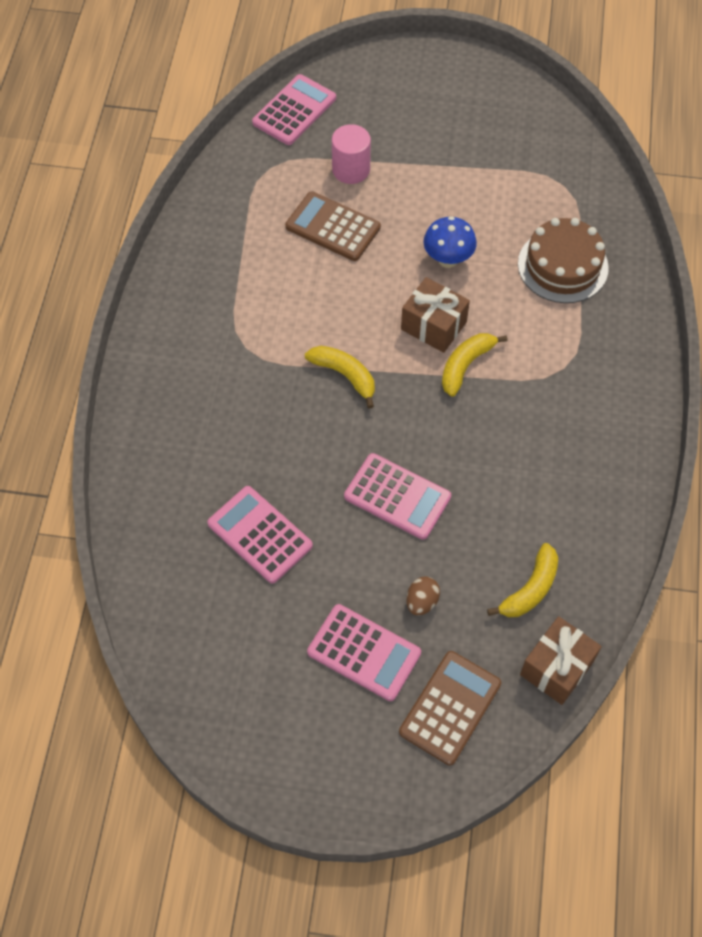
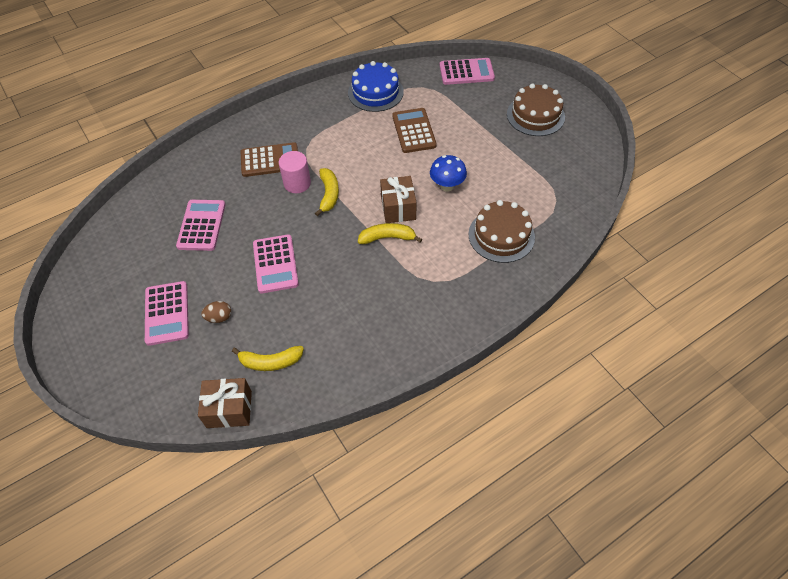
camera: 50 degrees right, 5 degrees down
(228, 216) = (375, 92): none -> blue cake
(351, 169) = (457, 114): pink cylinder -> pink cylinder (297, 183)
(430, 106) = (535, 115): none -> brown cake
(450, 708) = (163, 374): brown calculator -> brown calculator (270, 160)

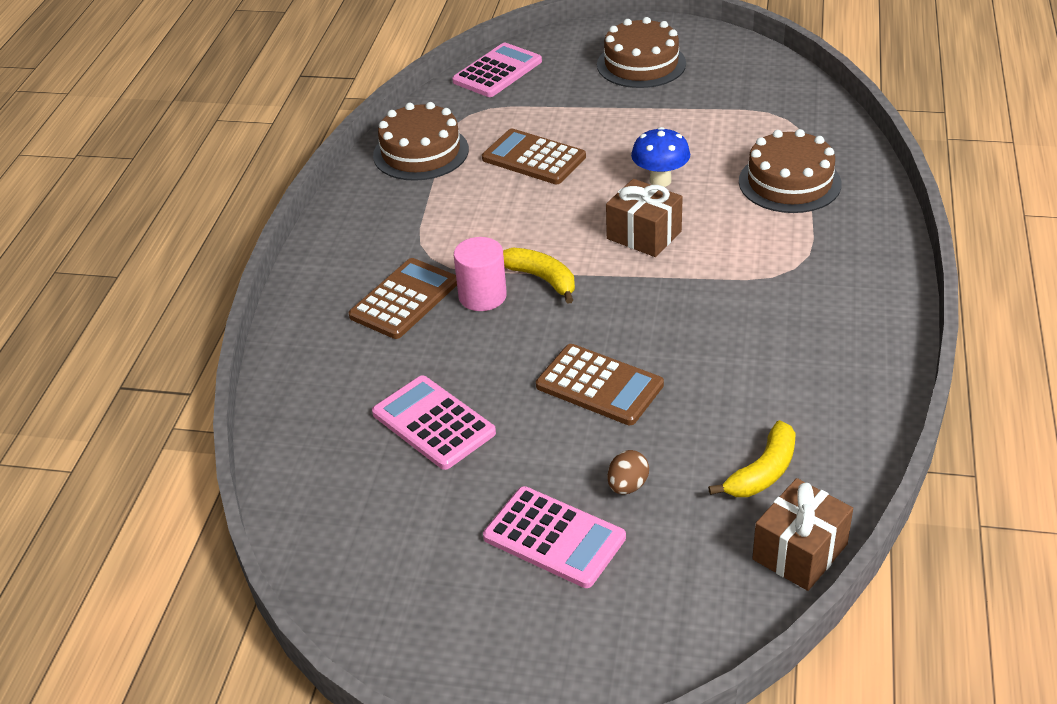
camera: 45 degrees left, 15 degrees down
(275, 264) = (599, 385): pink calculator -> brown calculator
(375, 92) = (421, 152): blue cake -> brown cake
(387, 237) = (680, 267): yellow banana -> none

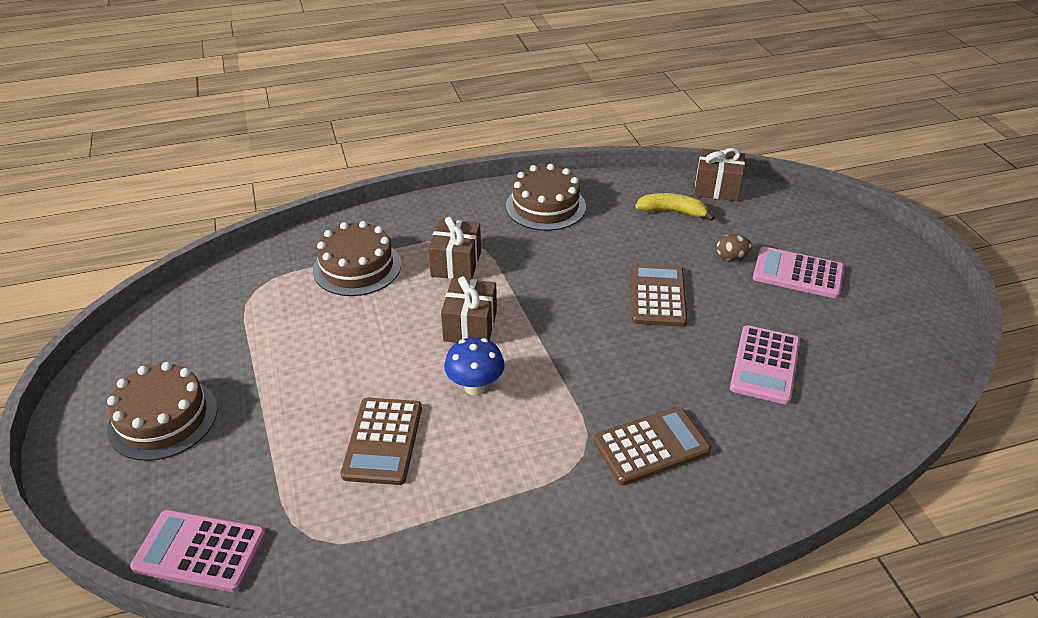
camera: 120 degrees left, 0 degrees up
(404, 299) = (651, 446): brown calculator -> brown calculator turned 150 degrees clockwise
(421, 152) = (410, 549): brown cake -> brown cake (545, 206)
(482, 296) = (610, 395): pink cylinder -> none
(542, 279) = (564, 366): yellow banana -> none
(554, 538) = (797, 273): pink calculator -> pink calculator turned 75 degrees counterclockwise
(660, 180) = (385, 339): blue mushroom -> blue mushroom (475, 387)
(755, 249) = (456, 264): none -> brown gift

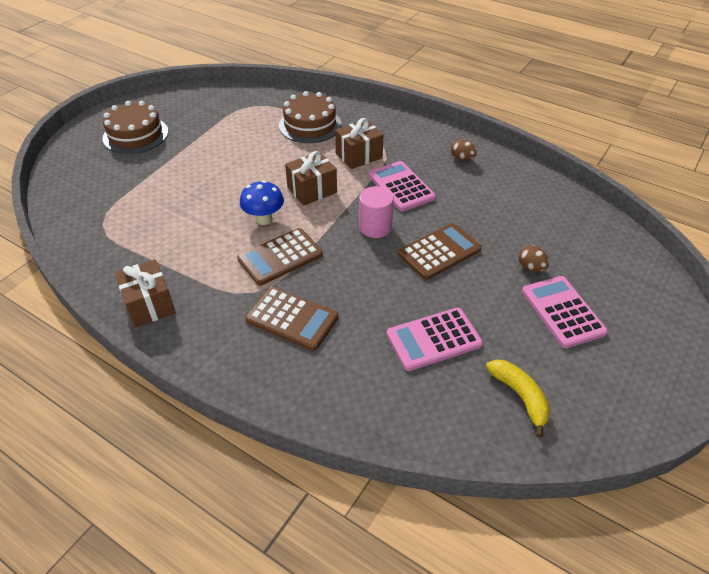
camera: 50 degrees right, 5 degrees up
(200, 551) = (66, 195): pink calculator -> pink calculator (401, 186)
(383, 441) = (188, 209): brown calculator -> brown calculator (280, 257)
(545, 206) = (462, 158): brown cake -> brown egg
(579, 315) = (375, 227): none -> pink cylinder
(672, 212) = (540, 214): yellow banana -> yellow banana (520, 396)
(716, 188) = (603, 222): brown gift -> brown gift (149, 304)

